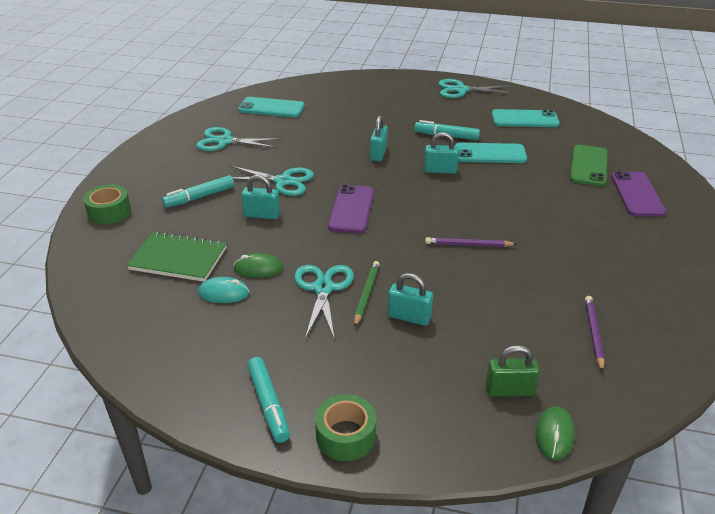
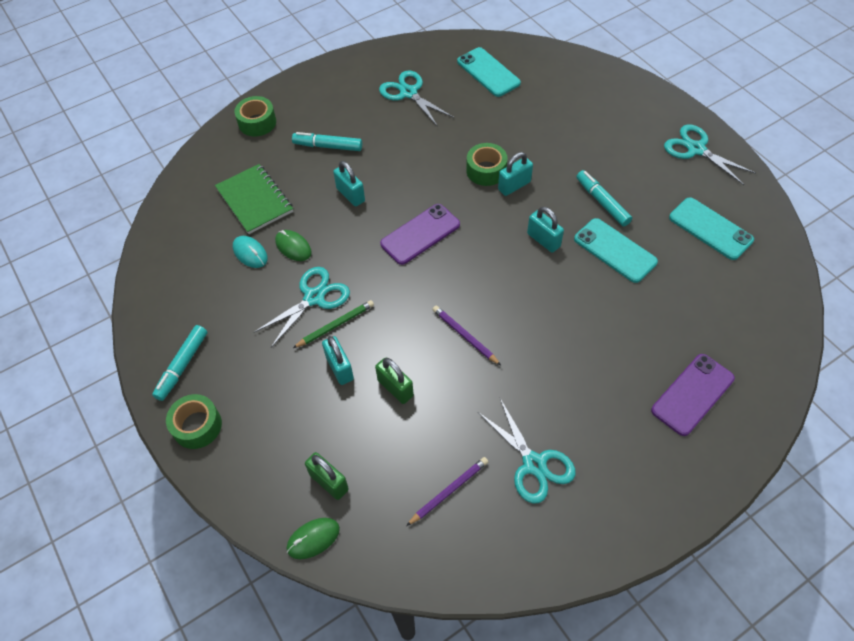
camera: 45 degrees right, 20 degrees up
(283, 181) = (403, 168): turquoise scissors -> turquoise scissors (534, 464)
(347, 155) = (486, 170): none -> green tape
(467, 302) = (395, 388): none -> green padlock
(588, 166) = (693, 329): green phone -> none

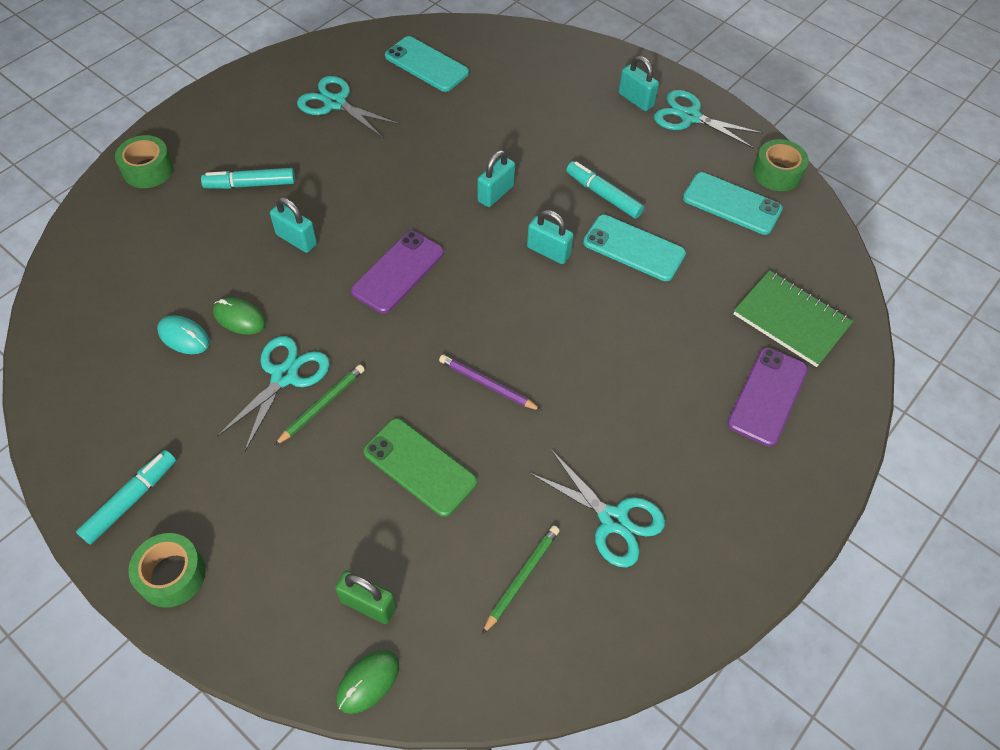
camera: 20 degrees left, 0 degrees up
(183, 365) = (130, 500): turquoise marker -> turquoise marker turned 150 degrees counterclockwise
(255, 200) = (172, 269): green notebook -> green notebook (791, 320)
(339, 368) = (342, 457): turquoise padlock -> turquoise padlock (636, 100)
(395, 388) = (420, 467): green padlock -> green phone
(449, 491) = (522, 578): purple pencil -> green pencil
(486, 170) = (457, 181): green tape -> green tape (777, 173)

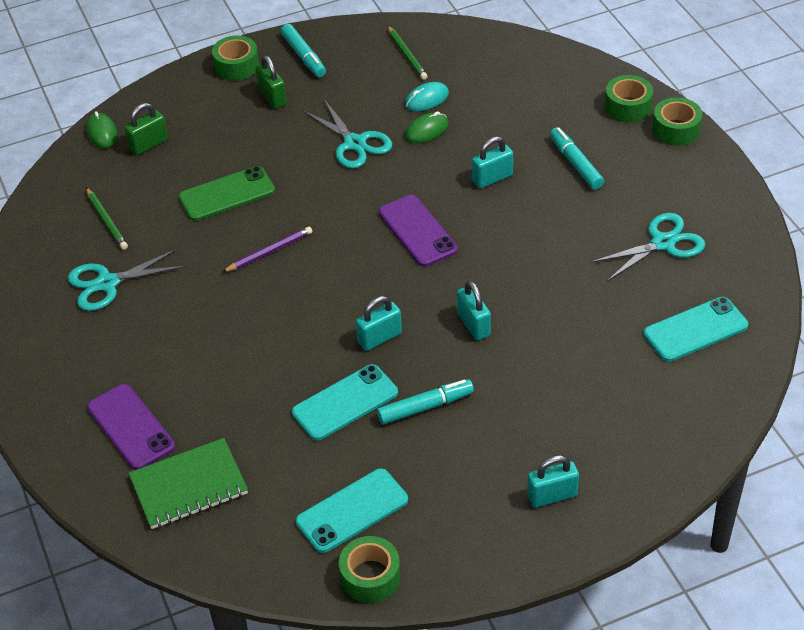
camera: 120 degrees right, 10 degrees down
(174, 129) = (676, 129): none -> green tape
(227, 499) = (272, 97): none -> green padlock
(251, 184) = (576, 164): turquoise marker -> turquoise marker turned 45 degrees counterclockwise
(322, 405) = (315, 157): green pencil -> green pencil (407, 55)
(690, 117) = (498, 536): turquoise scissors -> none

